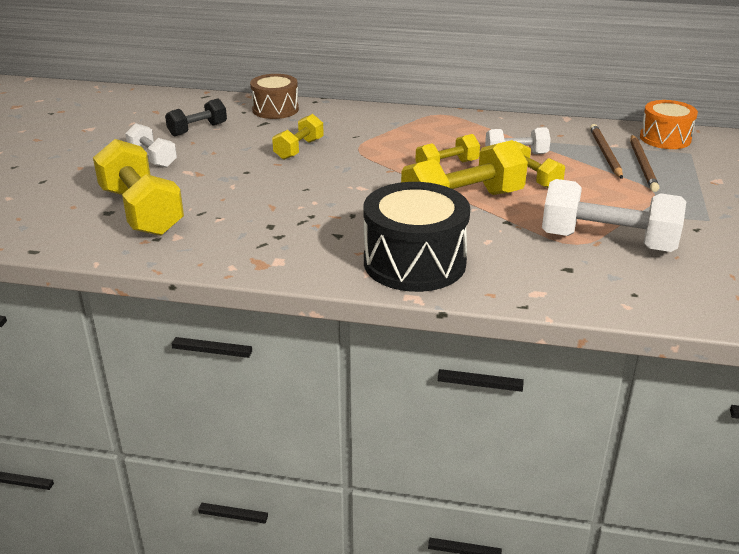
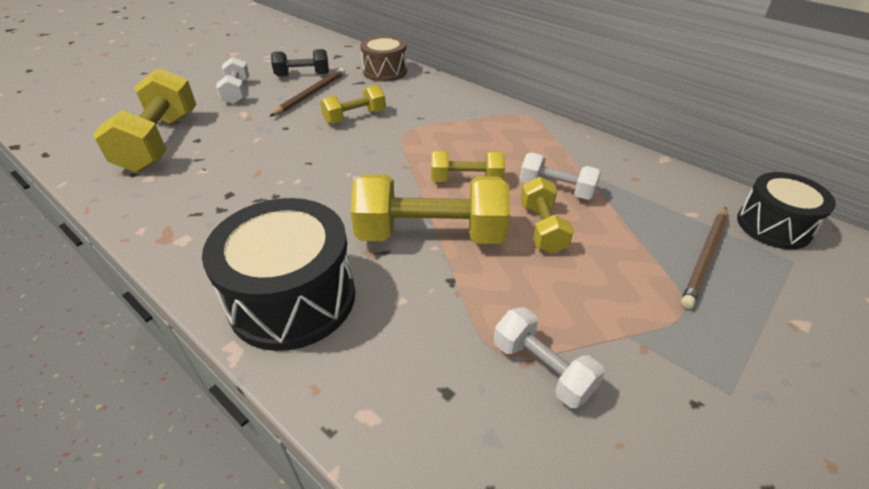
camera: 30 degrees right, 10 degrees up
(605, 153) = (668, 223): brown pencil -> brown pencil (311, 94)
(607, 242) = (542, 368): white dumbbell -> white dumbbell, size x0.56
(665, 138) = (773, 226): orange drum -> black drum

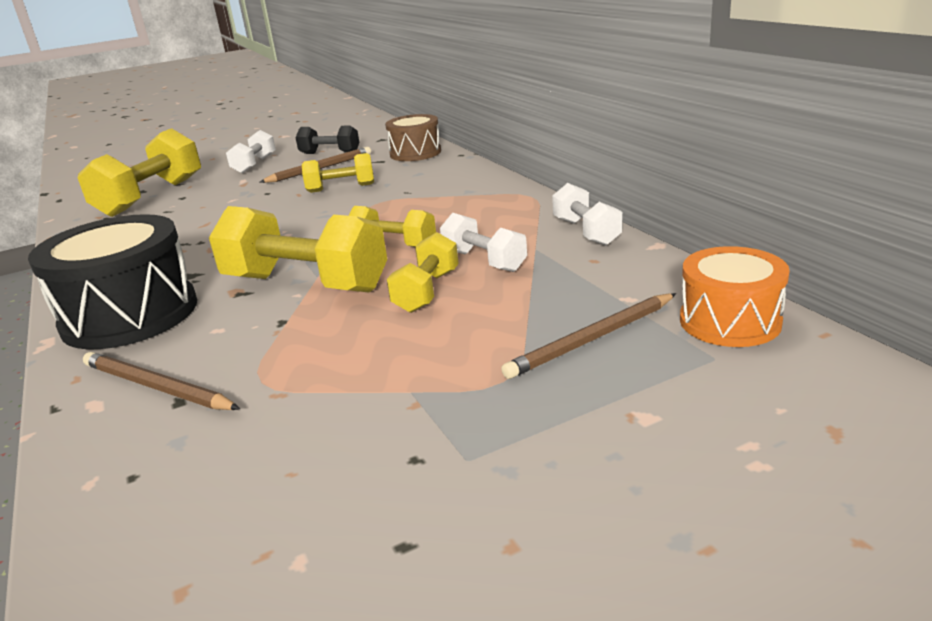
camera: 25 degrees right, 15 degrees down
(409, 381) = (156, 387): none -> brown pencil
(542, 368) = (287, 400): white dumbbell -> white dumbbell (586, 232)
(773, 226) = (729, 321): black drum -> orange drum

